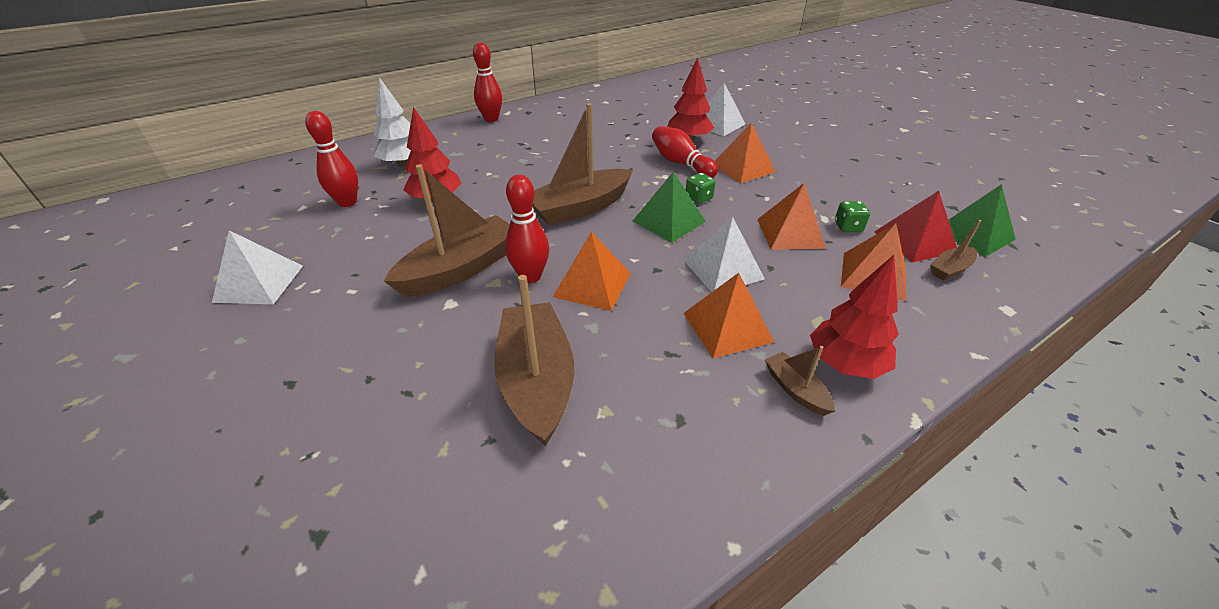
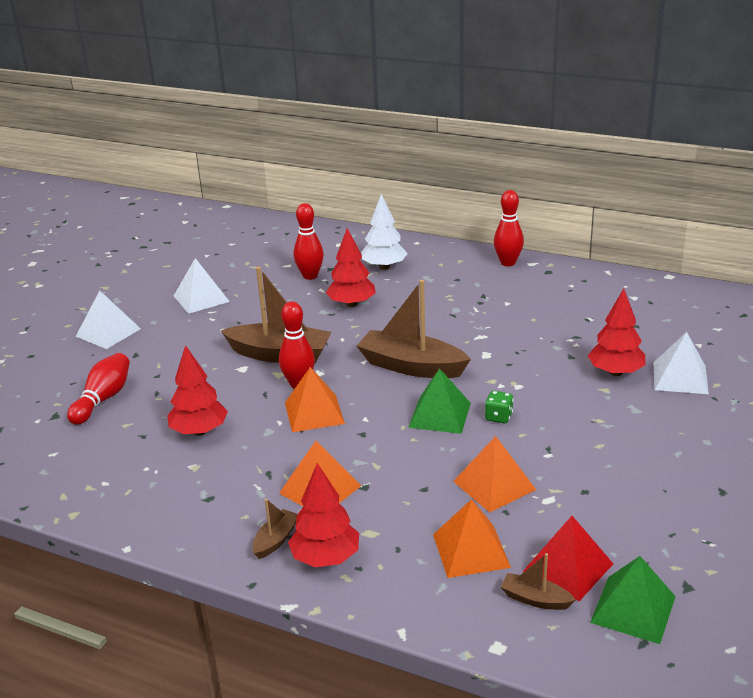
camera: 60 degrees right, 10 degrees down
(537, 381) = (199, 431): brown boat -> red tree
(681, 163) = (554, 386): red bowling pin -> red bowling pin (103, 399)
(723, 269) = (395, 465): white pyramid -> white pyramid (108, 332)
(743, 168) = (594, 423): orange pyramid -> none
(848, 227) = (547, 518): green dice -> none

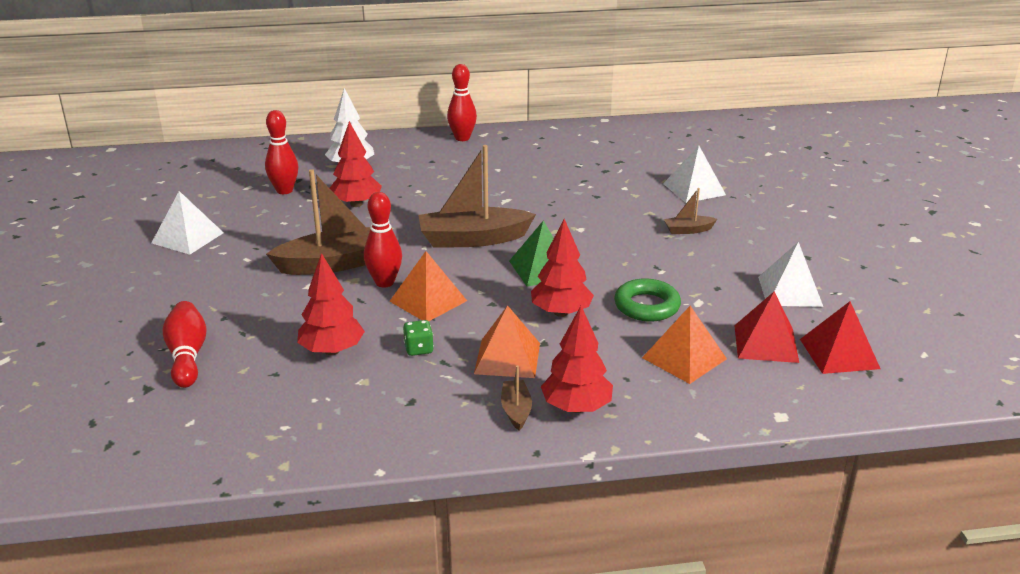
camera: 35 degrees left, 0 degrees up
(108, 332) = (114, 295): white pyramid -> white pyramid (789, 291)
(494, 485) = (647, 306): orange pyramid -> green ring
(498, 417) = (592, 256): green dice -> green dice (419, 349)
(535, 599) = (769, 373): brown boat -> brown boat (688, 230)
(615, 372) = (644, 198): red tree -> red tree (561, 312)
(633, 609) = (839, 353): green pyramid -> red pyramid

